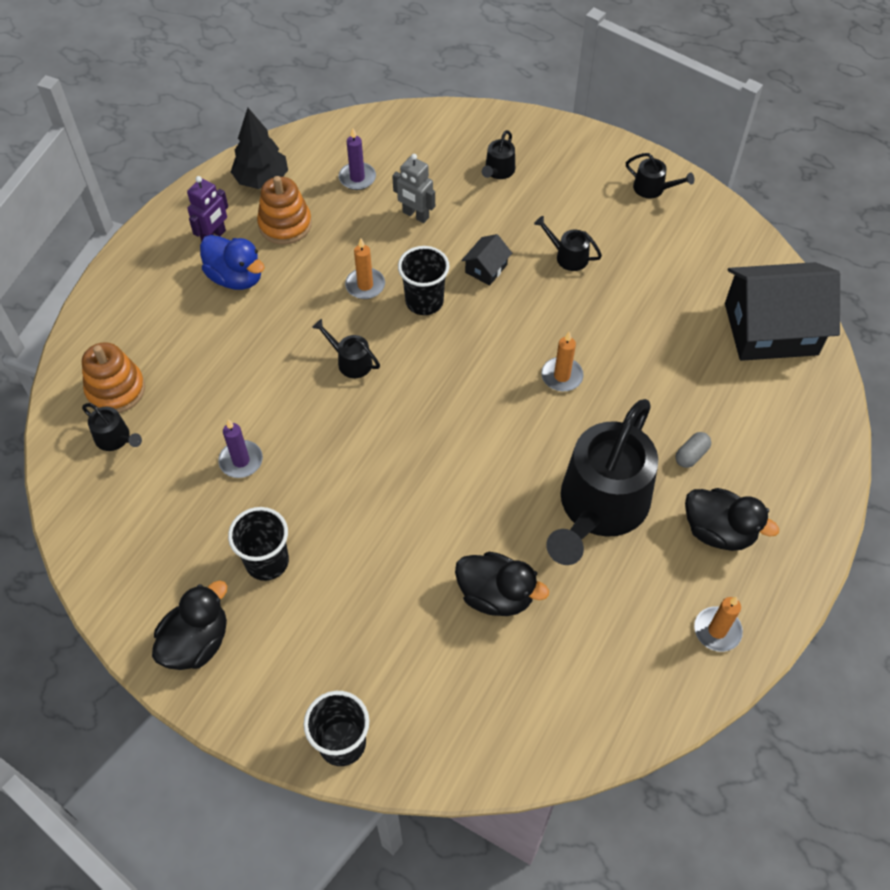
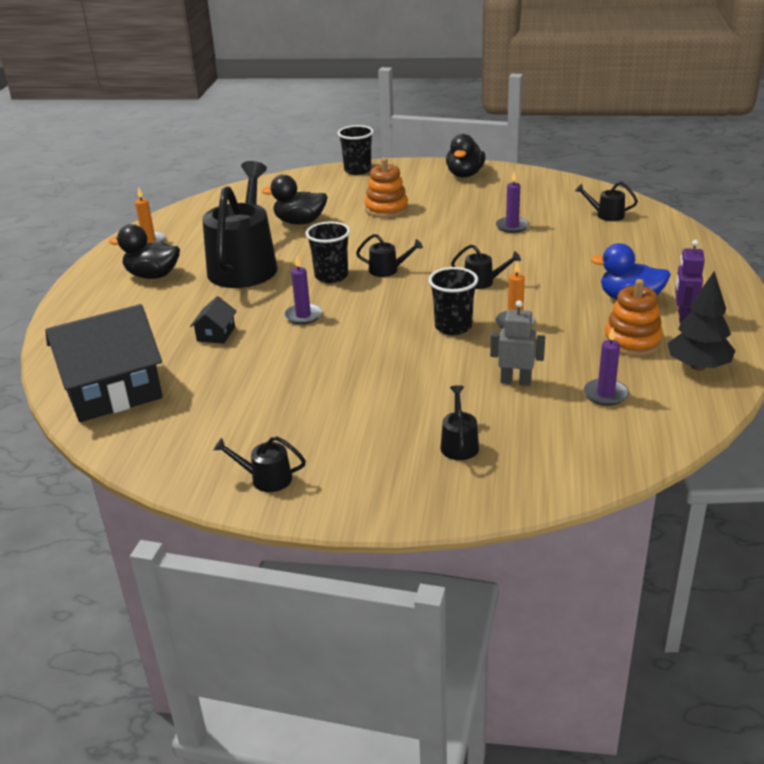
camera: 160 degrees right, 25 degrees down
(116, 390) = (637, 231): orange stacking toy -> orange stacking toy (386, 209)
(267, 561) = (453, 201): black cup -> black cup (331, 276)
(486, 268) = (413, 362): black house -> black house (216, 334)
(562, 376) = (303, 316): orange candle -> purple candle
(568, 256) = (337, 391): black watering can -> black watering can (387, 270)
(691, 455) = (179, 302): grey capsule -> none

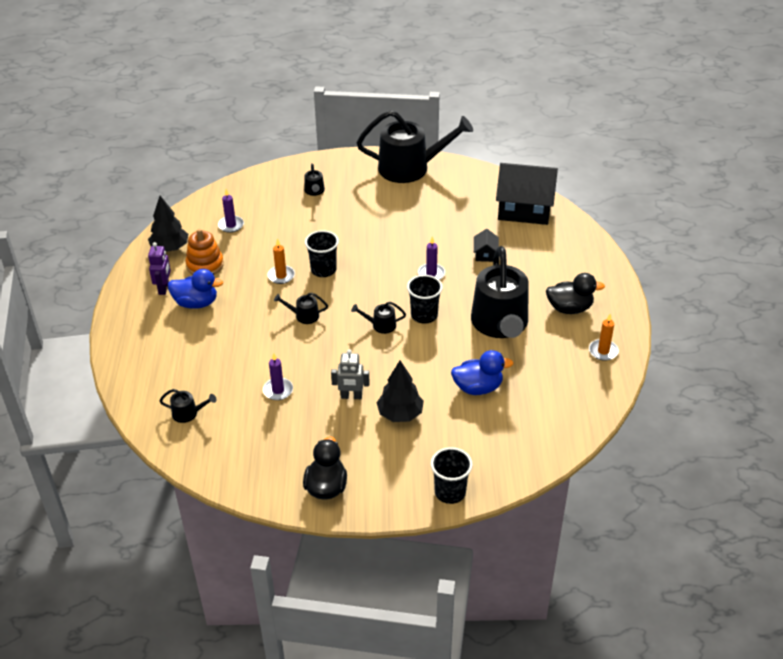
camera: 170 degrees right, 10 degrees up
(113, 391) = (524, 208): black house -> black house turned 45 degrees clockwise
(266, 478) = (410, 168): black watering can -> black watering can, size x2.47
(300, 222) = (478, 388): black duck -> blue duck
(386, 209) = (400, 414): orange stacking toy -> black tree
(515, 381) = (283, 230): grey robot -> grey robot (351, 396)

